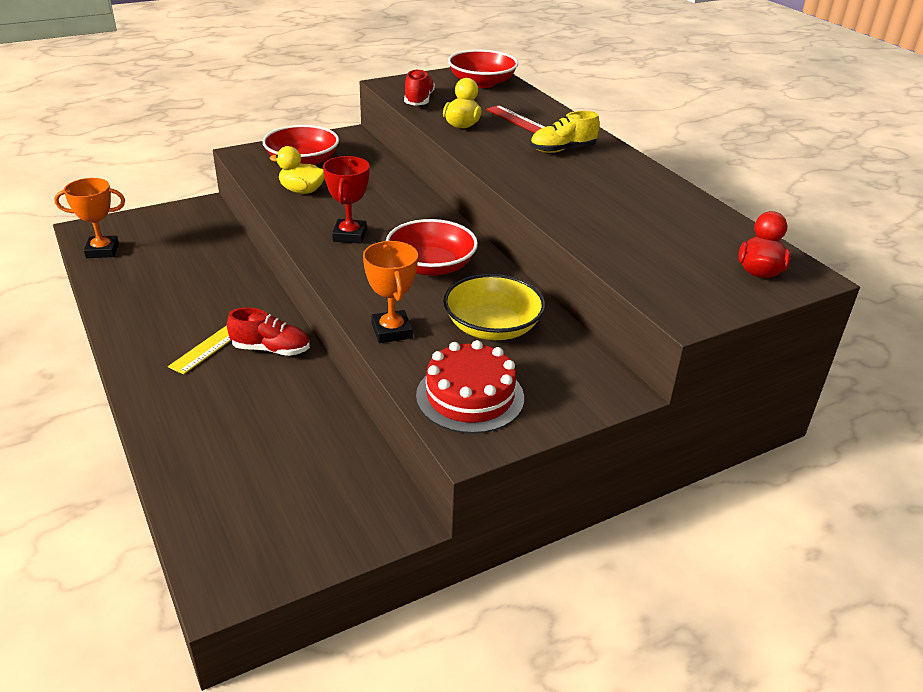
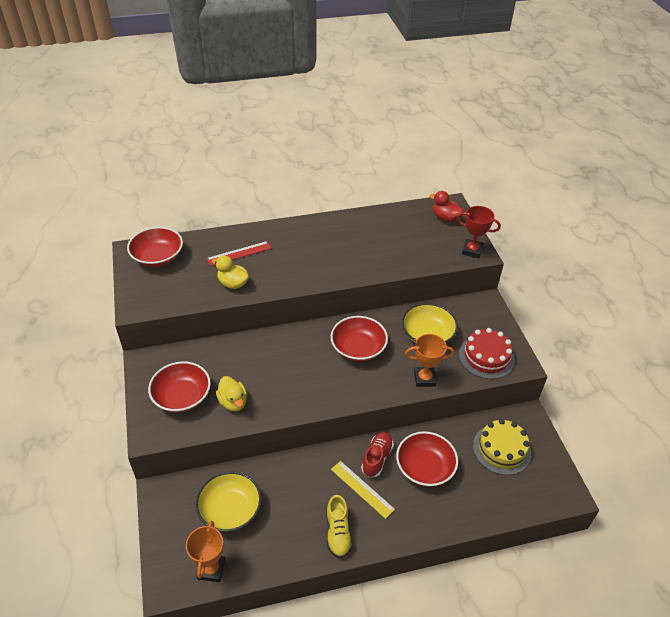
camera: 75 degrees left, 10 degrees up
(180, 250) = (230, 510): none -> yellow bowl
(261, 397) = (425, 467): none -> red bowl
(302, 191) = (233, 402): yellow duck -> yellow duck turned 60 degrees counterclockwise
(313, 486) = (501, 449): none -> yellow cake
(349, 235) = (309, 383): red trophy -> red trophy (472, 250)
(419, 100) = (176, 297): red shoe -> none
(562, 150) = (289, 246): yellow shoe -> yellow shoe (338, 533)

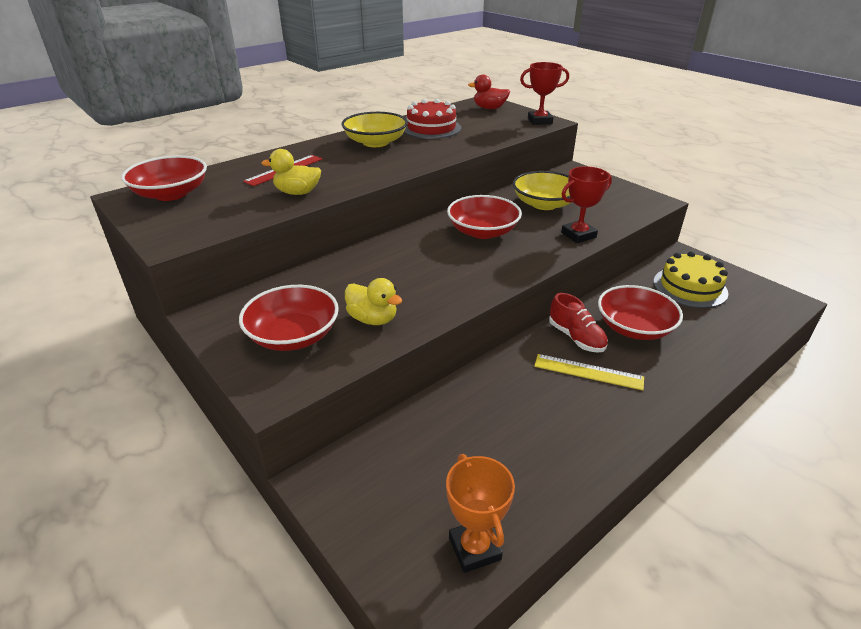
camera: 25 degrees left, 10 degrees down
(230, 510) = (442, 460): yellow bowl -> yellow bowl (375, 142)
(338, 533) = (604, 427): yellow shoe -> none
(377, 458) = (576, 338): red shoe -> red shoe turned 150 degrees clockwise
(424, 378) = (578, 235): orange trophy -> red trophy
(486, 357) = (619, 204): red cake -> red cake (431, 128)

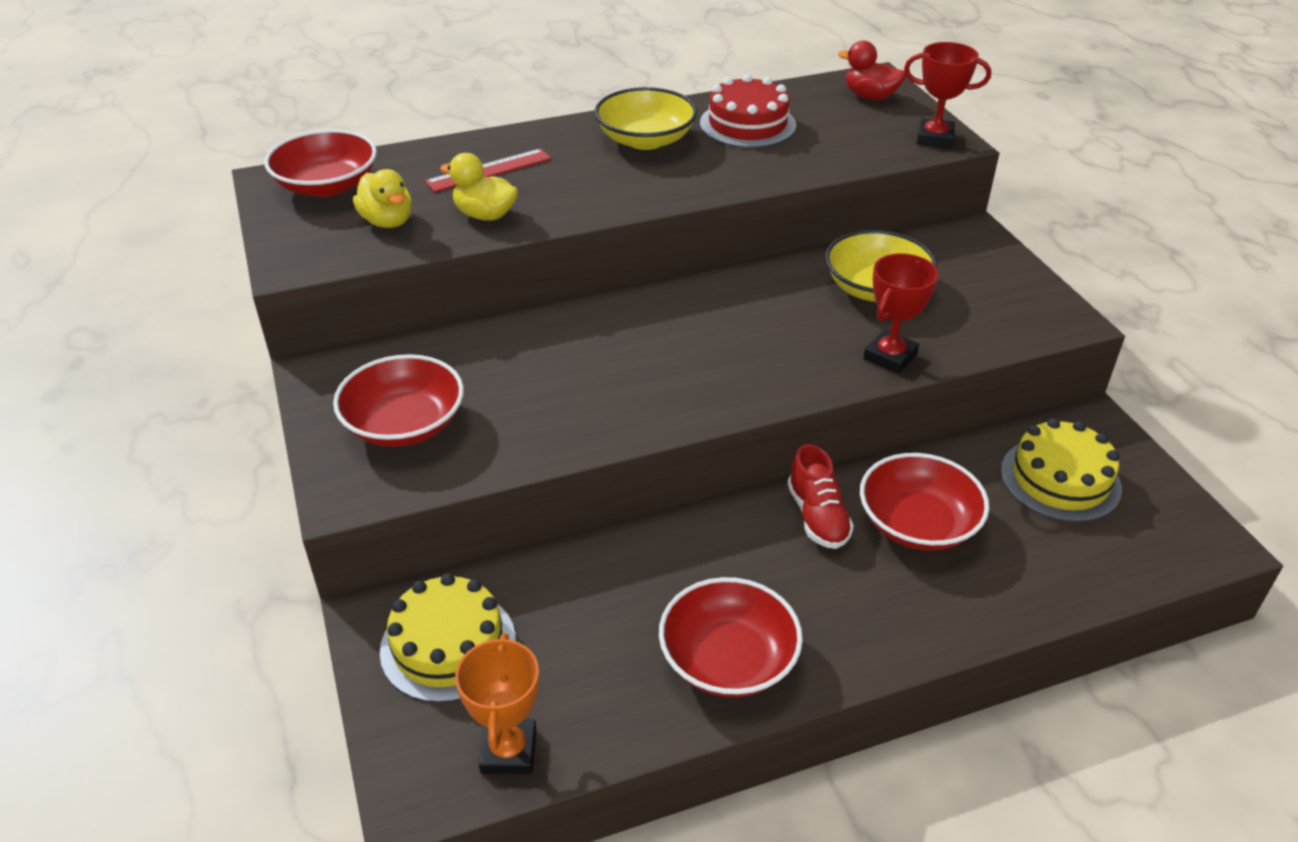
camera: 20 degrees right, 5 degrees up
(373, 319) = (513, 425): yellow duck -> yellow duck (387, 221)
(386, 484) = (448, 645): none -> yellow cake
(483, 231) = (747, 319): red bowl -> red bowl (728, 659)
(578, 235) = (890, 357): red trophy -> red trophy turned 45 degrees counterclockwise
(588, 372) = (800, 572): yellow ruler -> none

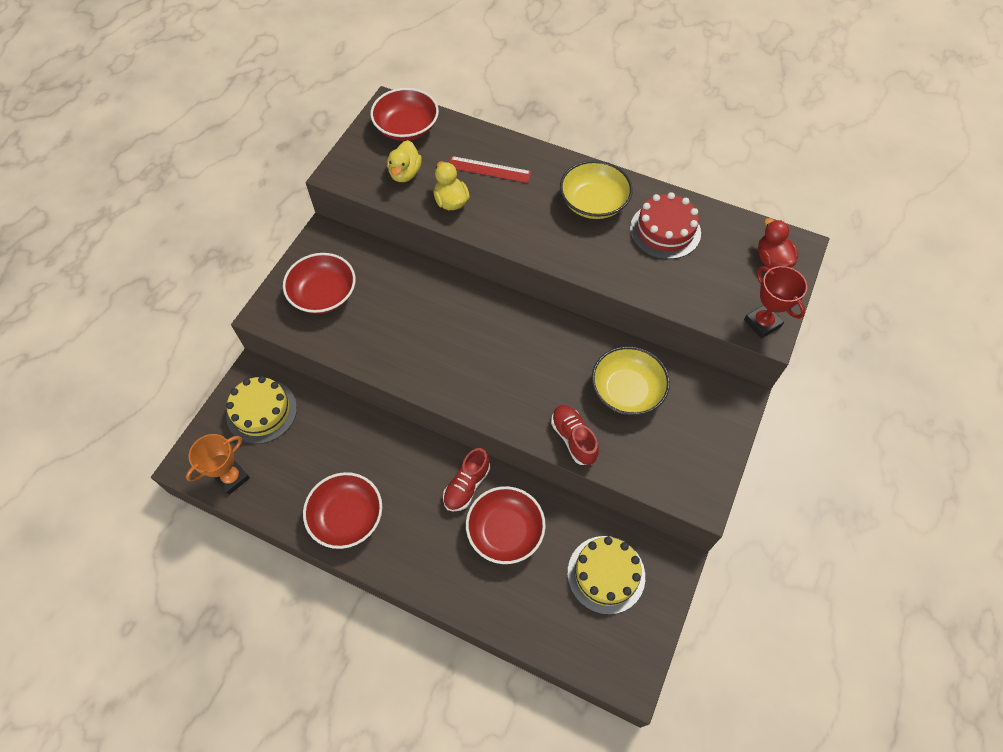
camera: 45 degrees right, 20 degrees up
(890, 357) = (573, 438): red trophy -> red shoe

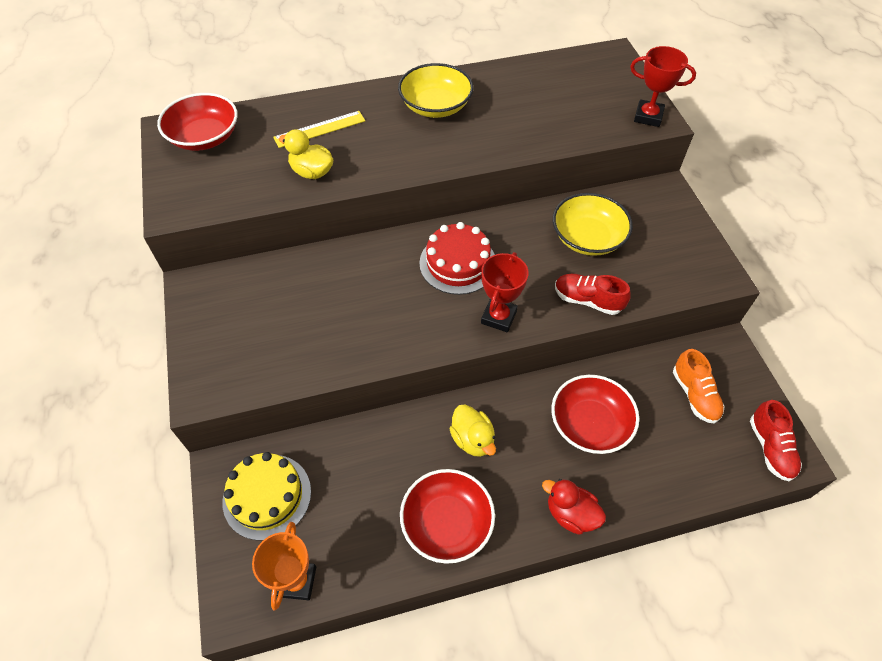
camera: 40 degrees left, 5 degrees down
(323, 294) = (246, 336): red bowl -> none
(405, 173) = (243, 174): yellow duck -> yellow duck (472, 439)
(467, 485) = (522, 413): red shoe -> red shoe (770, 448)
(489, 169) = (319, 129): red ruler -> yellow ruler
(496, 402) = (499, 317): none -> red trophy
(606, 574) = (694, 395): yellow cake -> orange shoe
(665, 230) = (512, 95): red cake -> red cake (458, 263)
(771, 260) = (607, 72): red duck -> red duck (571, 514)

